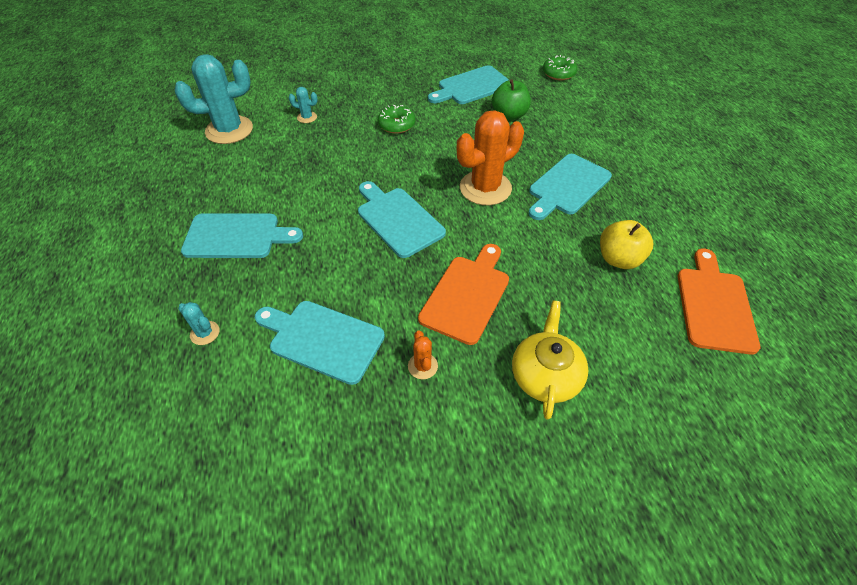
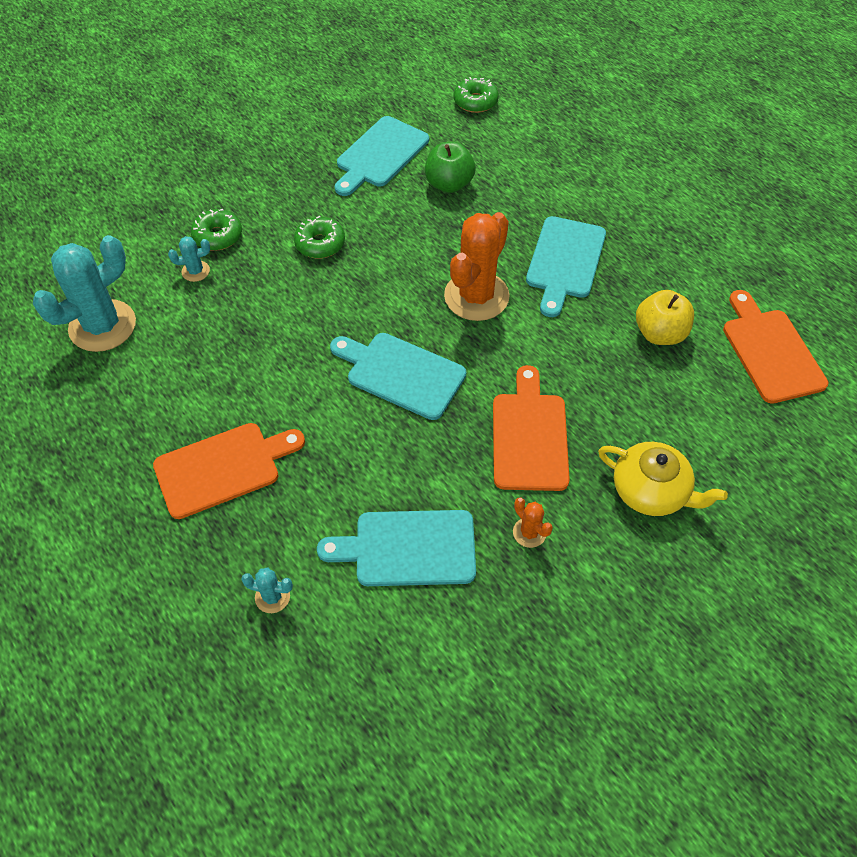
camera: 25 degrees left, 5 degrees up
(236, 236) = (223, 468): turquoise cutting board -> orange cutting board
(335, 102) = (218, 236): none -> green donut
(545, 375) = (651, 491): yellow teapot -> yellow teapot turned 135 degrees clockwise

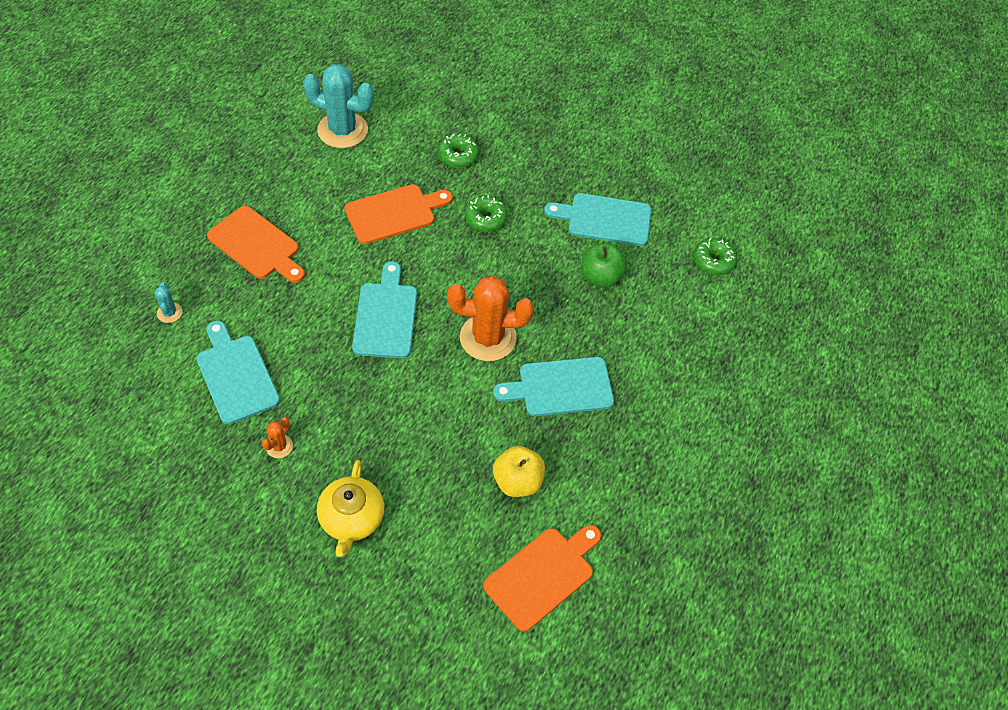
camera: 60 degrees right, 0 degrees up
(195, 271) = (418, 158): turquoise cactus -> none
(529, 436) = (366, 419): orange cutting board -> orange cutting board (394, 213)

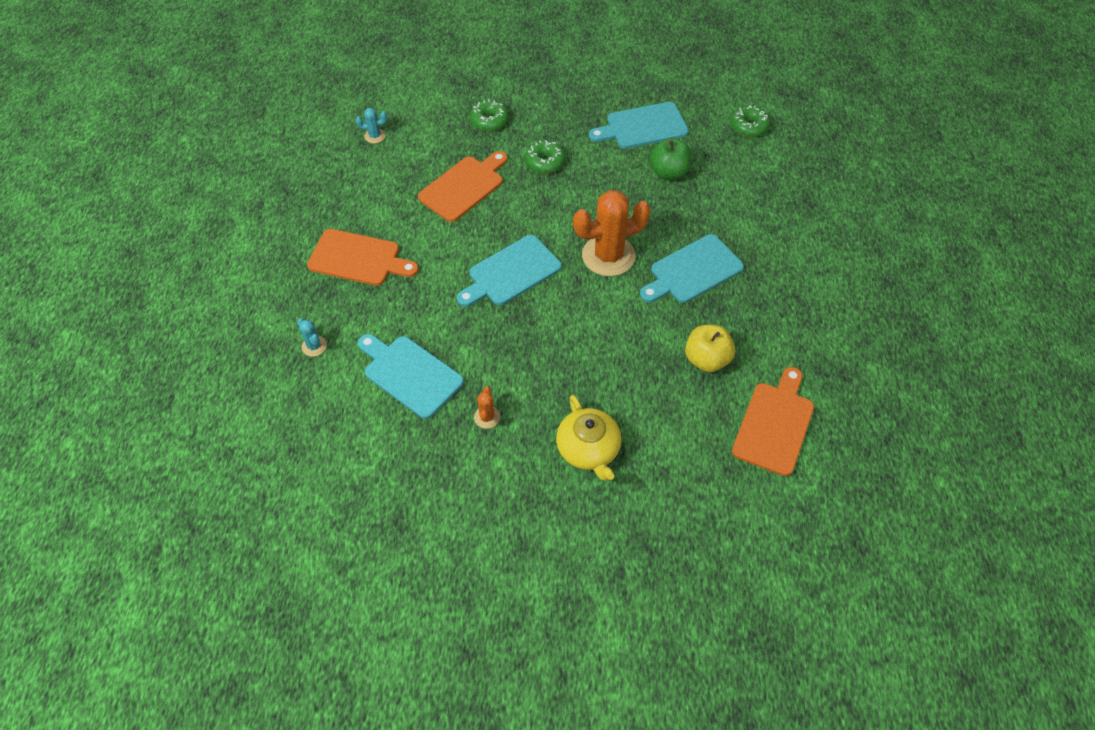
camera: 20 degrees left, 0 degrees up
(342, 130) = (375, 136): turquoise cactus -> turquoise cactus, size x0.44
(386, 316) = (511, 272): turquoise cutting board -> turquoise cutting board turned 105 degrees counterclockwise

